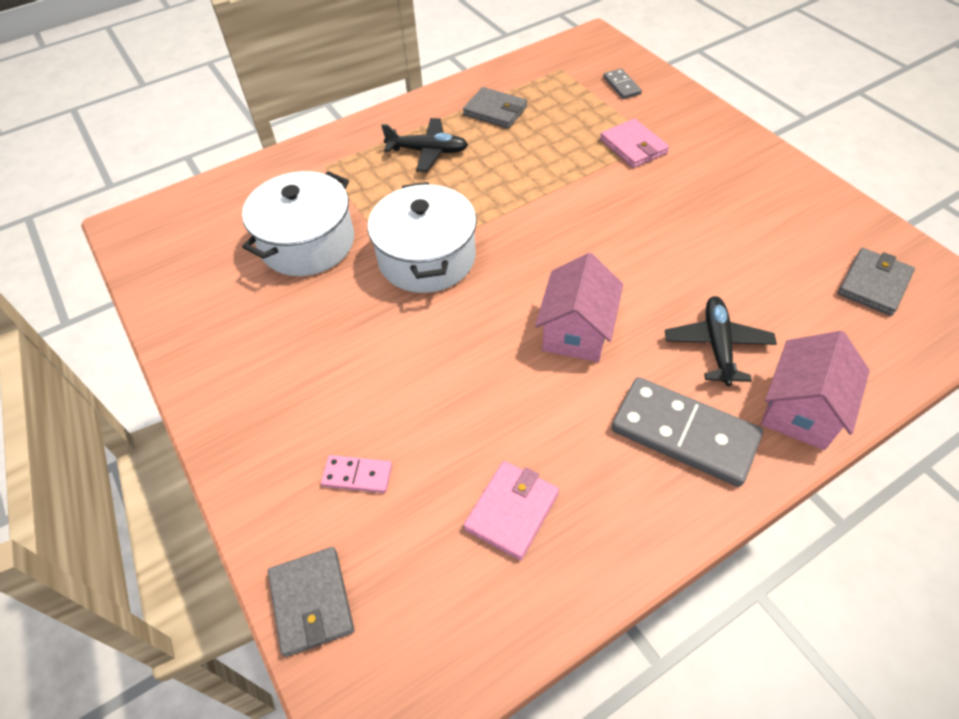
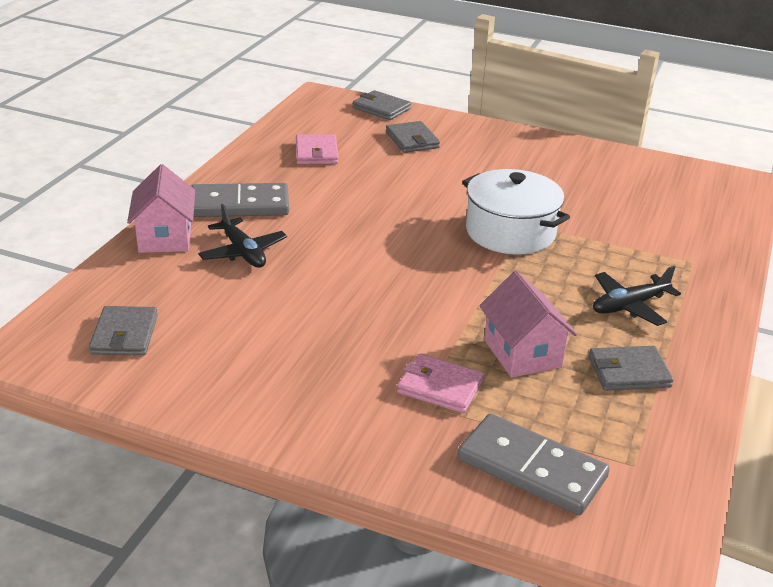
camera: 140 degrees right, 20 degrees down
(307, 243) = (608, 212): white pot -> none
(357, 475) = (412, 140): pink domino -> grey wallet
(576, 331) = (352, 228): pink house -> pink house (522, 353)
(622, 86) = (531, 469): grey domino -> grey domino, size x2.07

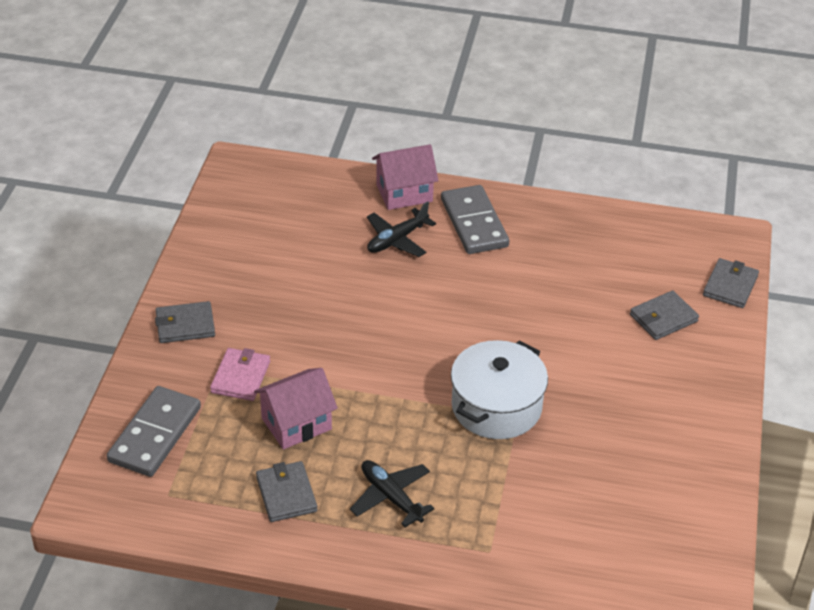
camera: 80 degrees right, 10 degrees up
(125, 335) = (266, 204): grey wallet -> grey wallet (185, 325)
(316, 153) = (598, 254): pink wallet -> none

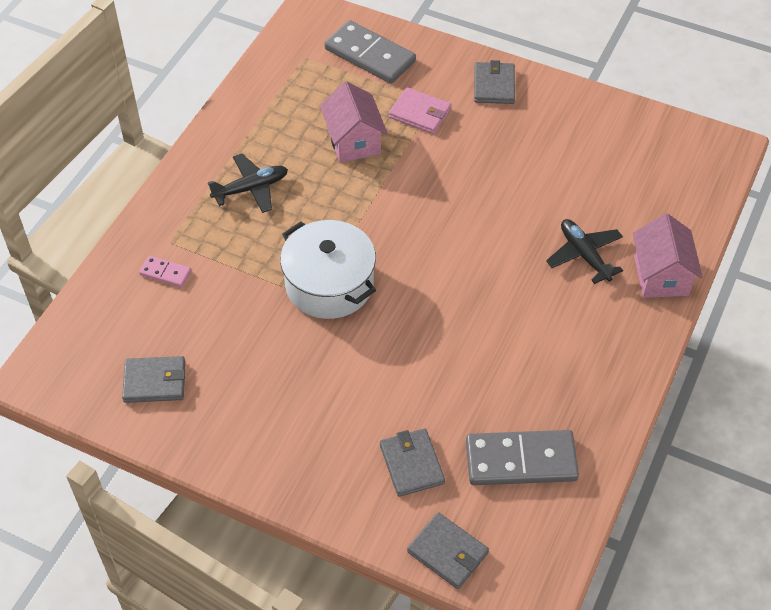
camera: 105 degrees right, 10 degrees up
(286, 494) = (279, 124): grey wallet -> grey wallet (155, 381)
(474, 223) = (601, 327): grey domino -> grey domino (521, 460)
(532, 543) = (165, 273): none -> pink domino

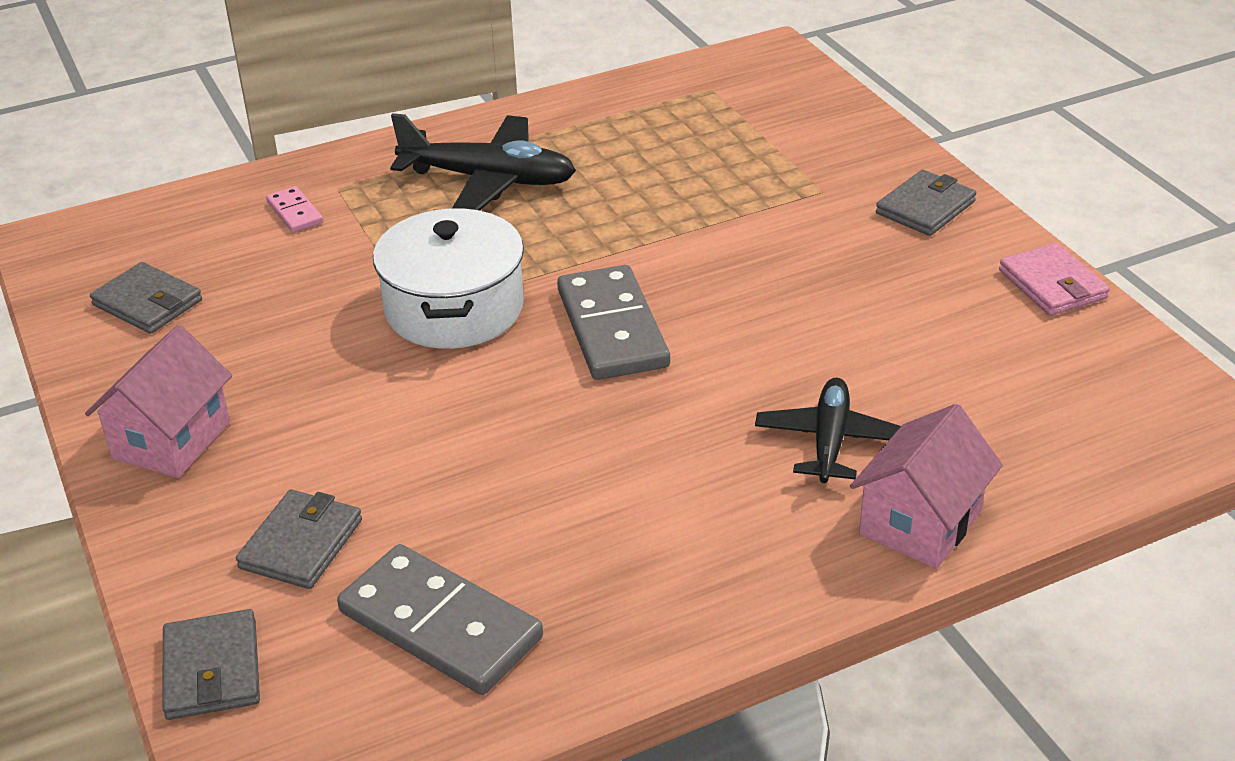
camera: 40 degrees right, 15 degrees down
(251, 188) = (488, 180): black plane -> black plane, size x1.52
(354, 141) = (667, 187): pink house -> pink house (171, 440)
(370, 55) = (795, 117): grey domino -> grey domino (612, 328)
(420, 113) = (787, 195): pink wallet -> pink wallet (1052, 284)

